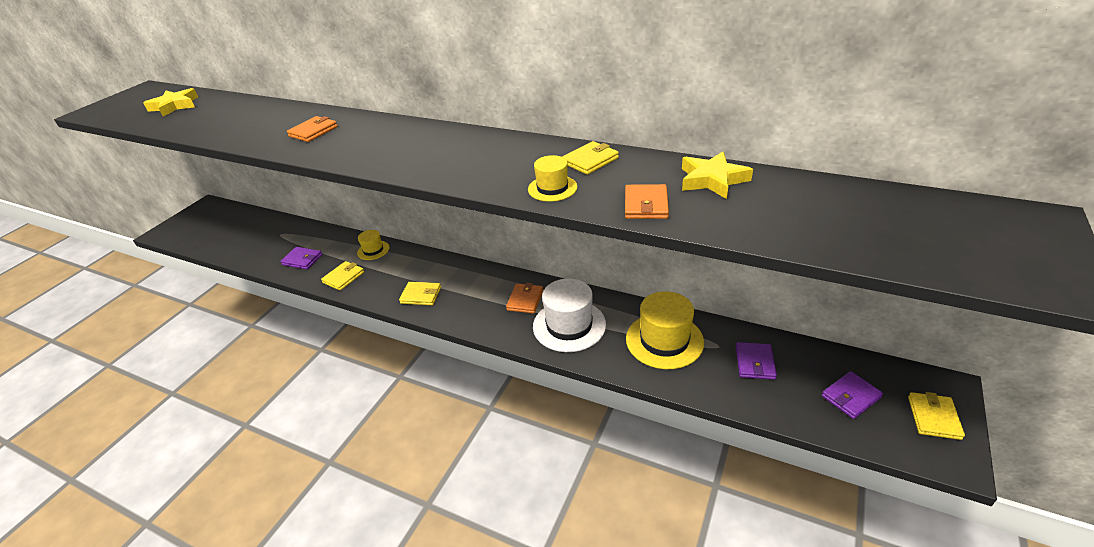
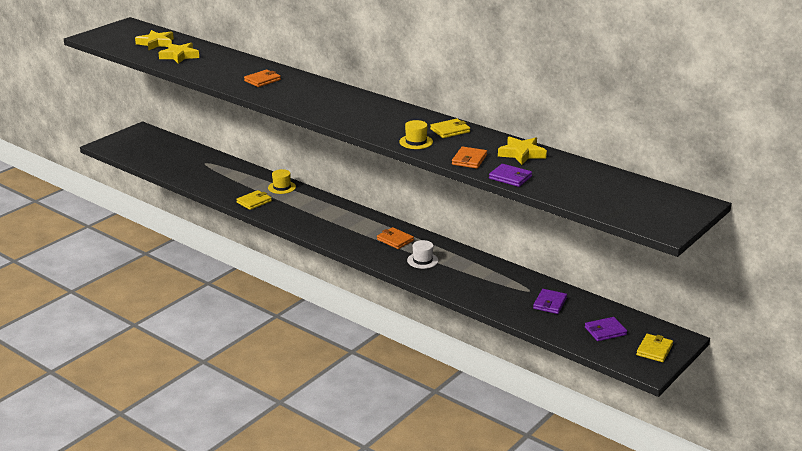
camera: 10 degrees right, 10 degrees down
(203, 117) = (179, 56): none -> yellow star
(302, 260) = (222, 184): purple wallet -> purple wallet (510, 177)
(421, 295) = (313, 223): yellow wallet -> none
(525, 300) = (395, 240): orange wallet -> orange wallet turned 75 degrees counterclockwise
(569, 325) = (422, 260): white hat -> white hat, size x0.53
(664, 340) = (490, 280): yellow hat -> none

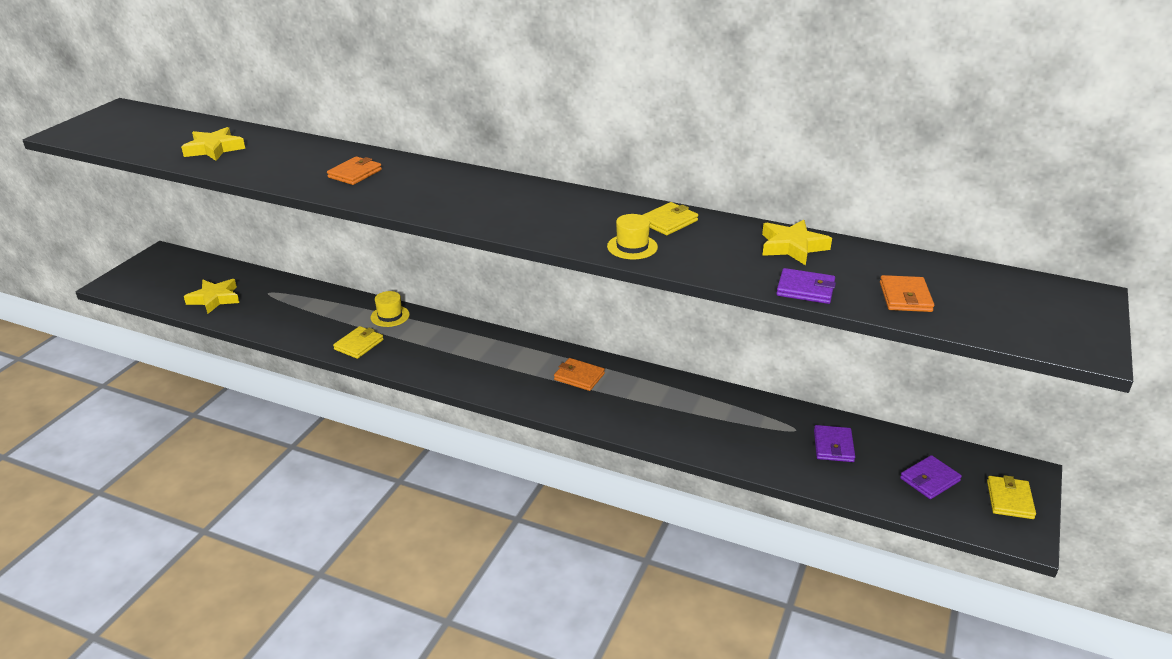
camera: 15 degrees left, 5 degrees up
(156, 43) = (171, 133): yellow star -> yellow star (214, 299)
(422, 260) = (631, 404): white hat -> none
(469, 160) = (727, 267): orange wallet -> orange wallet (905, 297)

